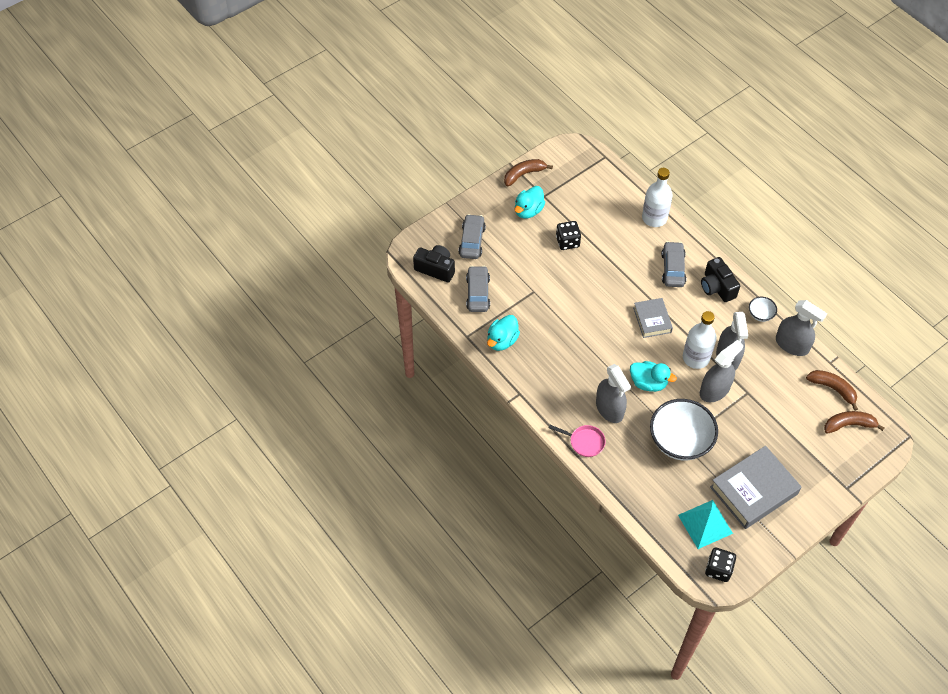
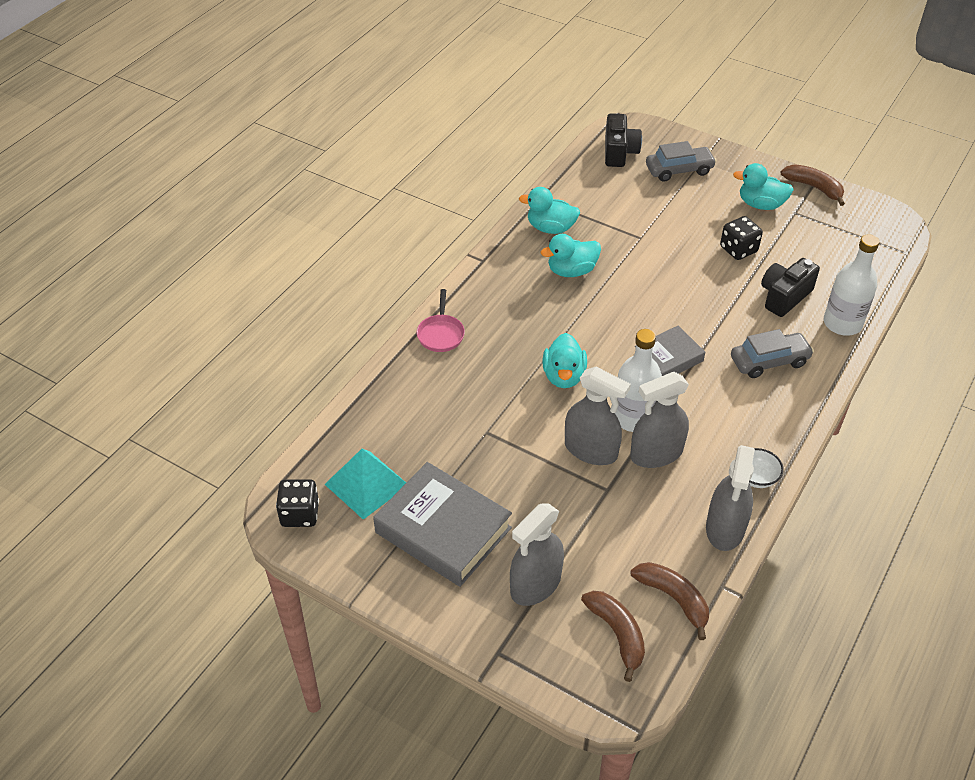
camera: 70 degrees right, 10 degrees down
(477, 293) = (606, 192): grey car -> none
(551, 343) = (571, 271): none -> turquoise duck
(609, 408) = (503, 346): grey spray bottle -> grey spray bottle (535, 584)
(680, 441) = (487, 429): white bowl -> none
(717, 287) = (771, 416): black camera -> black camera (784, 297)
(832, 389) = (673, 599): brown banana -> brown banana turned 60 degrees counterclockwise

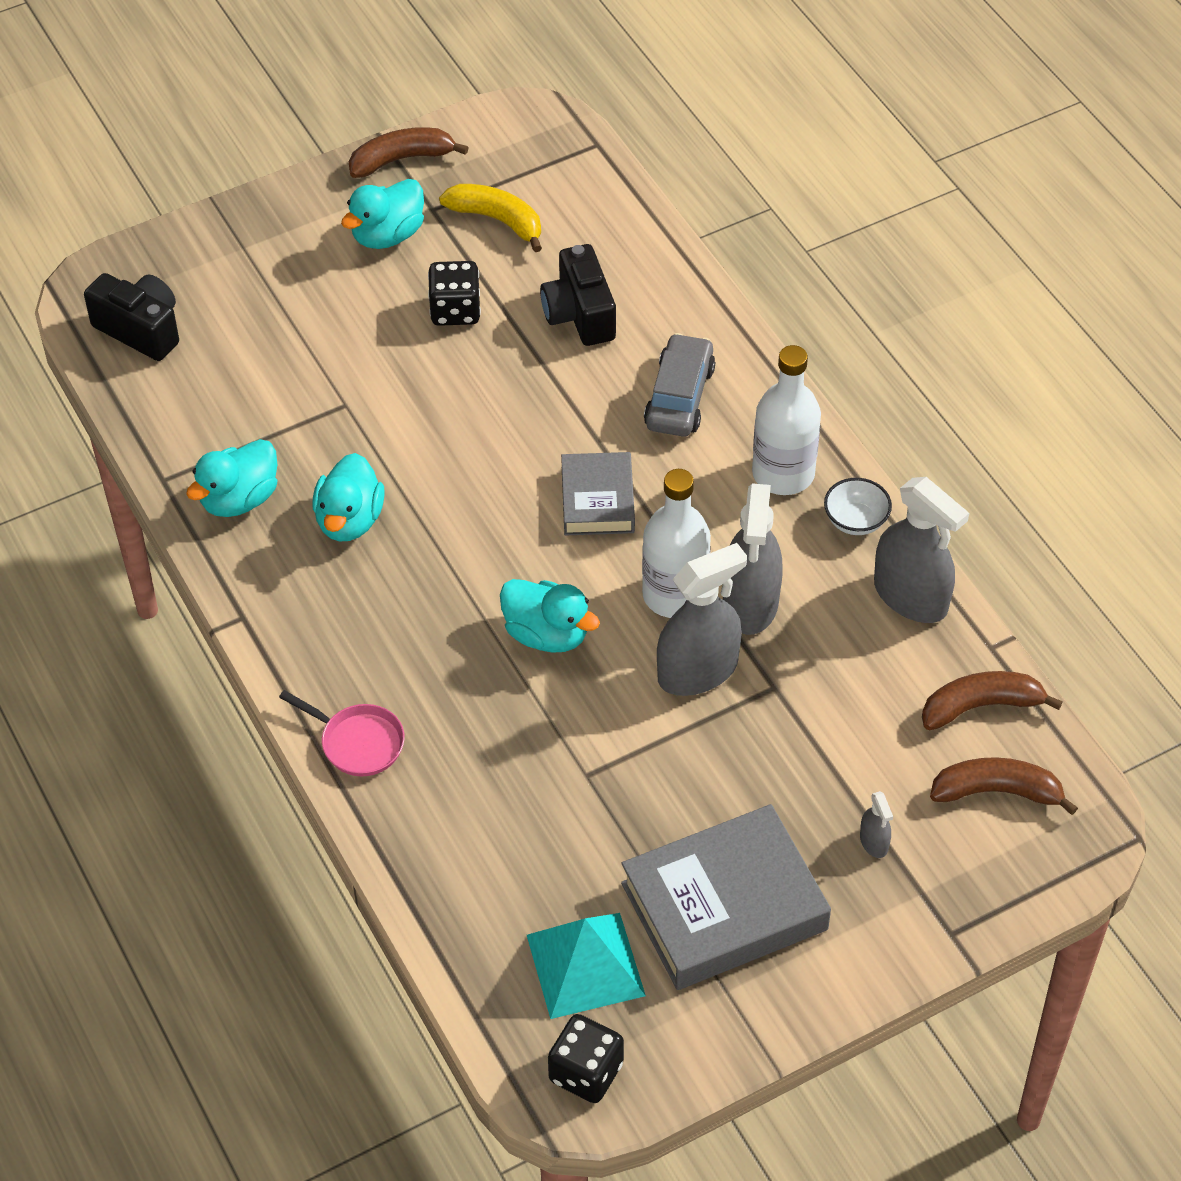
camera: 60 degrees left, 5 degrees up
(535, 584) = (874, 842): grey spray bottle -> grey spray bottle, size x0.44
(679, 170) = (240, 282): grey car -> none
(813, 238) = (497, 220): none -> yellow banana
(842, 323) = (669, 284): white bottle -> white bottle (783, 473)

